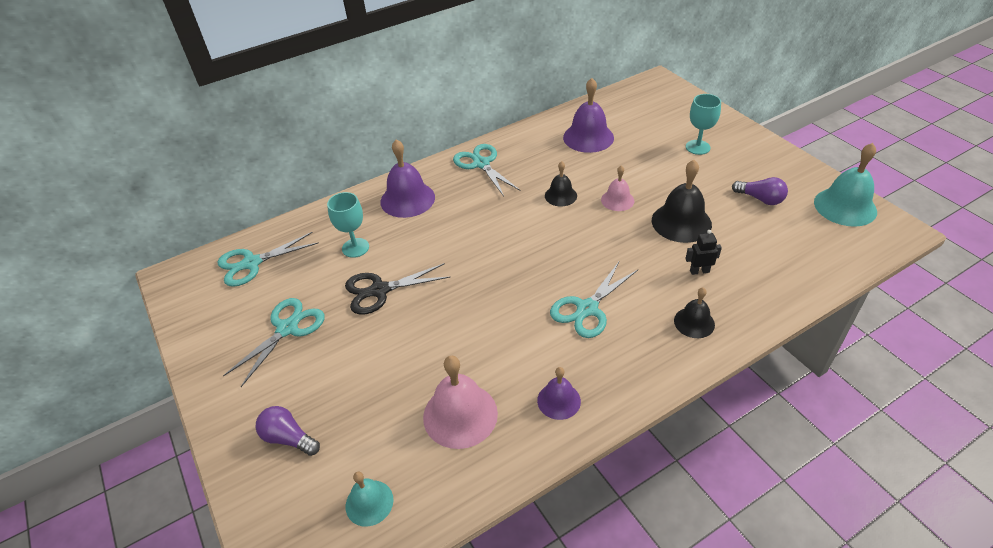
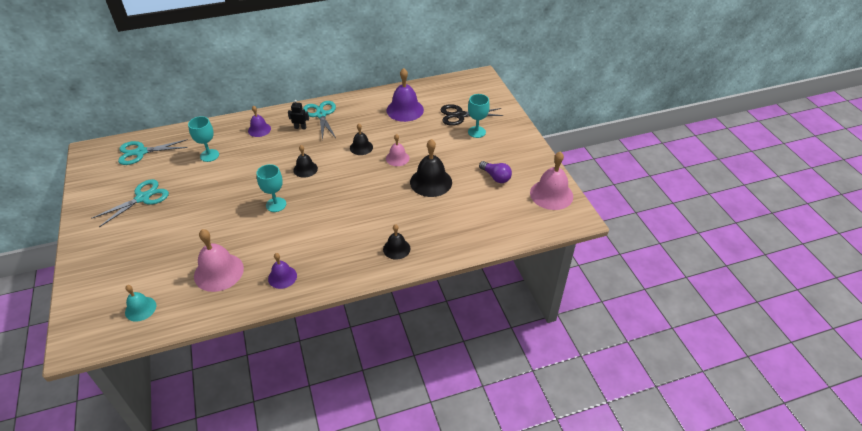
camera: 10 degrees right, 0 degrees up
(288, 438) = (113, 262): purple light bulb -> none
(379, 290) = (210, 186): black scissors -> black scissors (460, 115)
(407, 199) = (259, 129): purple bell -> purple bell, size x0.58
(489, 297) = (276, 204): none -> turquoise goblet
(502, 239) = (305, 169): none -> black bell
(587, 309) = (333, 225): turquoise scissors -> none
(699, 271) = (421, 217): black robot -> black robot (300, 127)
(845, 206) = (551, 194): turquoise bell -> pink bell

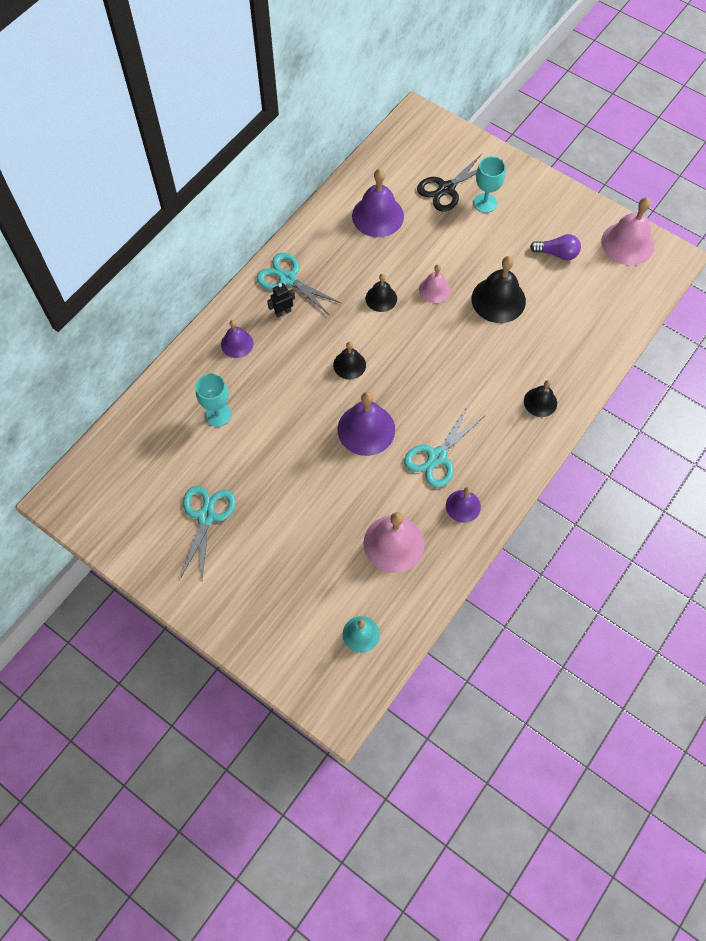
camera: 35 degrees left, 20 degrees up
(141, 152) = (128, 462): turquoise scissors -> turquoise scissors (437, 457)
(276, 204) = (366, 429): turquoise goblet -> purple bell

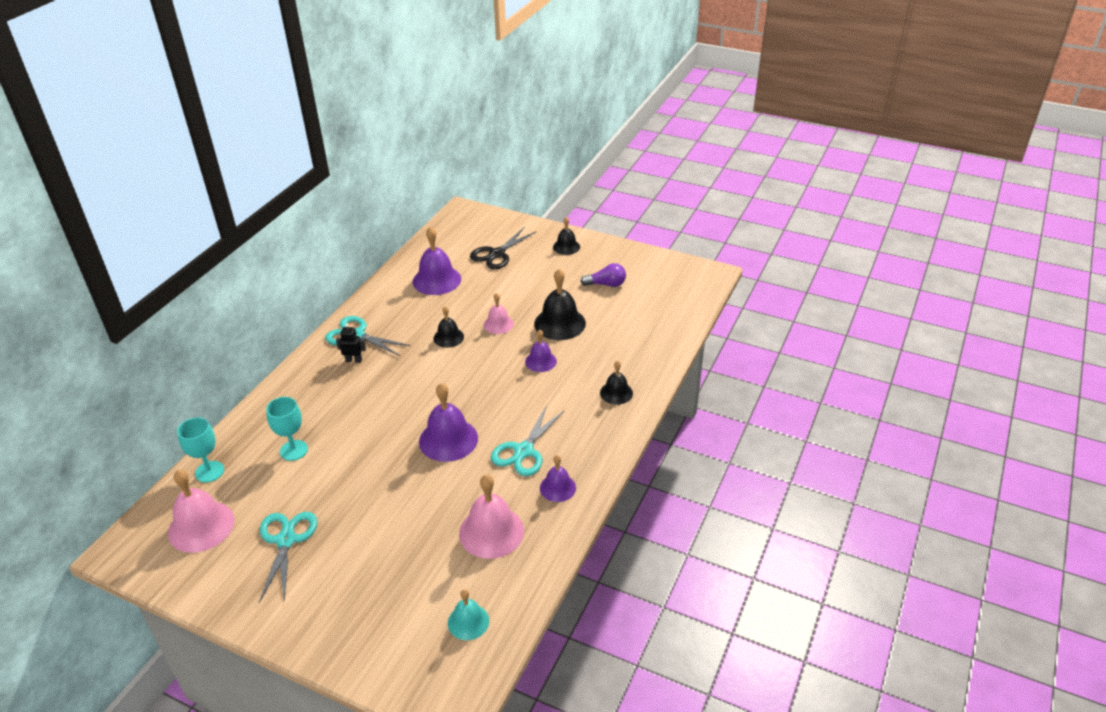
camera: 10 degrees left, 25 degrees down
(237, 343) = (309, 391): purple bell -> purple bell (540, 361)
(283, 312) = (354, 360): black robot -> black robot turned 45 degrees clockwise
(349, 365) = (424, 391): black bell -> black bell (566, 247)
(485, 203) = (533, 259): turquoise goblet -> turquoise goblet (209, 471)
(627, 243) = (667, 269): pink bell -> pink bell (201, 526)

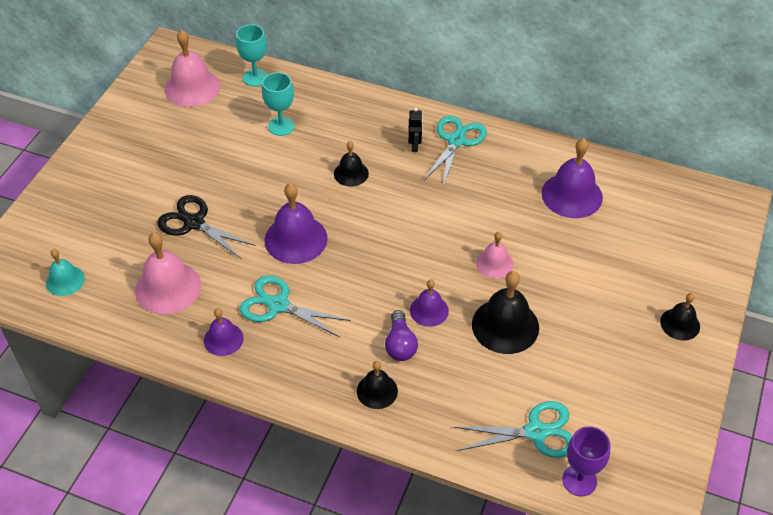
camera: 85 degrees right, 10 degrees up
(286, 540) = (171, 143): turquoise scissors -> turquoise scissors (536, 432)
(448, 337) = (463, 219): black bell -> black bell (351, 173)
(497, 254) = (642, 248): black scissors -> black scissors (194, 223)
(606, 284) = (600, 375): purple light bulb -> purple light bulb (400, 345)
(689, 301) = (579, 480): none -> purple goblet

